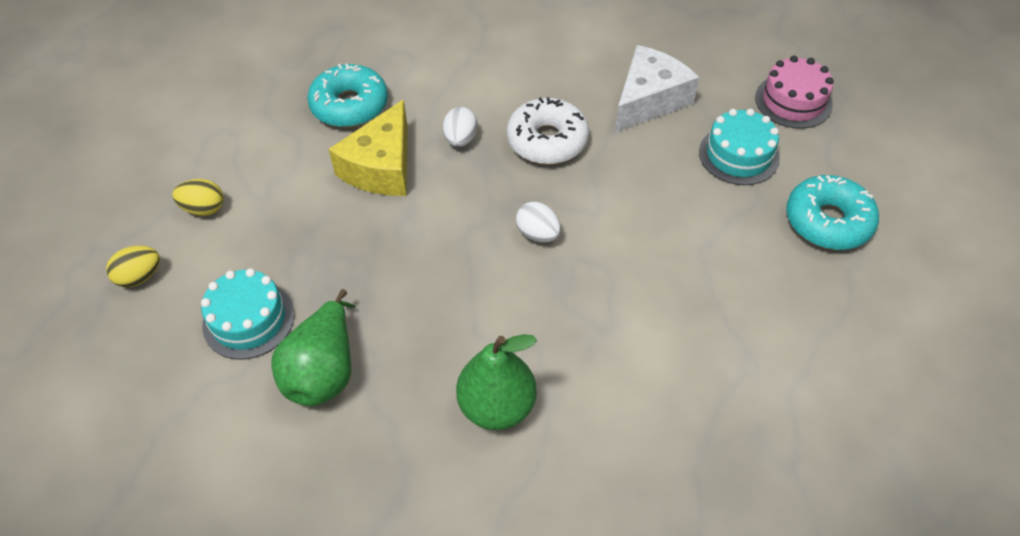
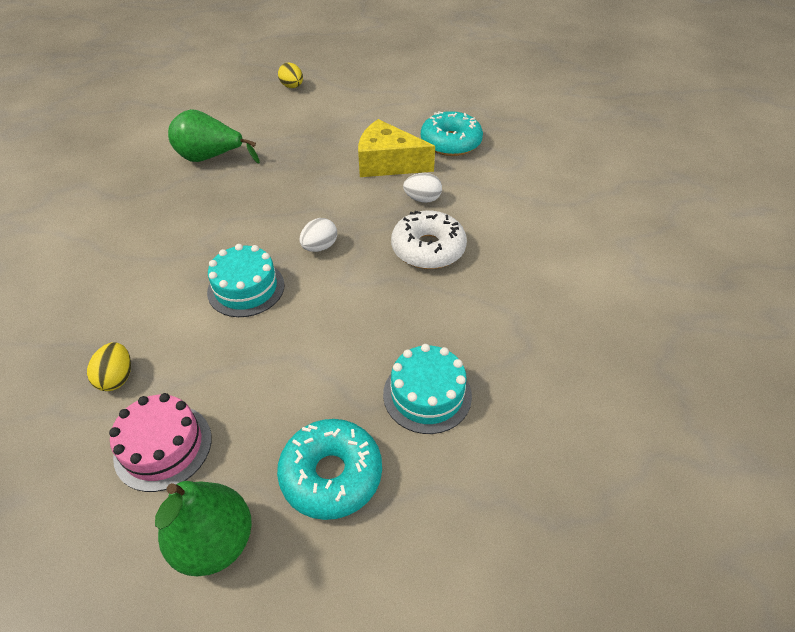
camera: 85 degrees right, 5 degrees down
(204, 209) = (345, 99): yellow egg -> yellow egg (117, 378)
(248, 320) = (255, 126): turquoise cake -> turquoise cake (246, 288)
(497, 406) = (163, 233): green pear -> green pear (214, 542)
(649, 100) = (497, 320): white cheese -> none
(793, 101) = (527, 459): pink cake -> pink cake (163, 447)

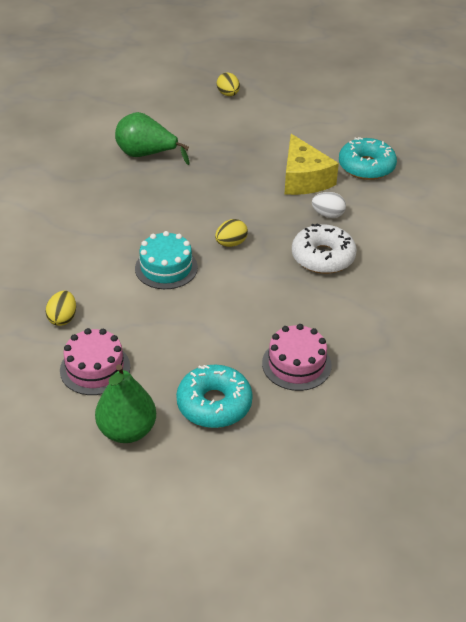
camera: 10 degrees right, 5 degrees down
(320, 247) = (231, 243): white egg -> yellow egg
(388, 163) = (304, 179): yellow cheese -> yellow cheese turned 135 degrees counterclockwise
(427, 394) = (296, 364): turquoise cake -> pink cake

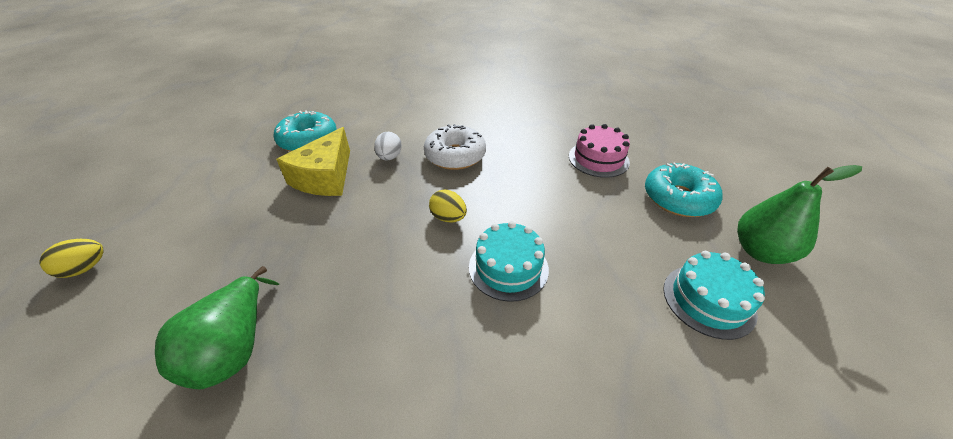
camera: 100 degrees left, 0 degrees up
(63, 318) = (654, 363): yellow egg -> none
(95, 368) = (708, 300): pink cake -> turquoise cake
(304, 179) = (325, 177): yellow cheese -> yellow cheese turned 135 degrees clockwise

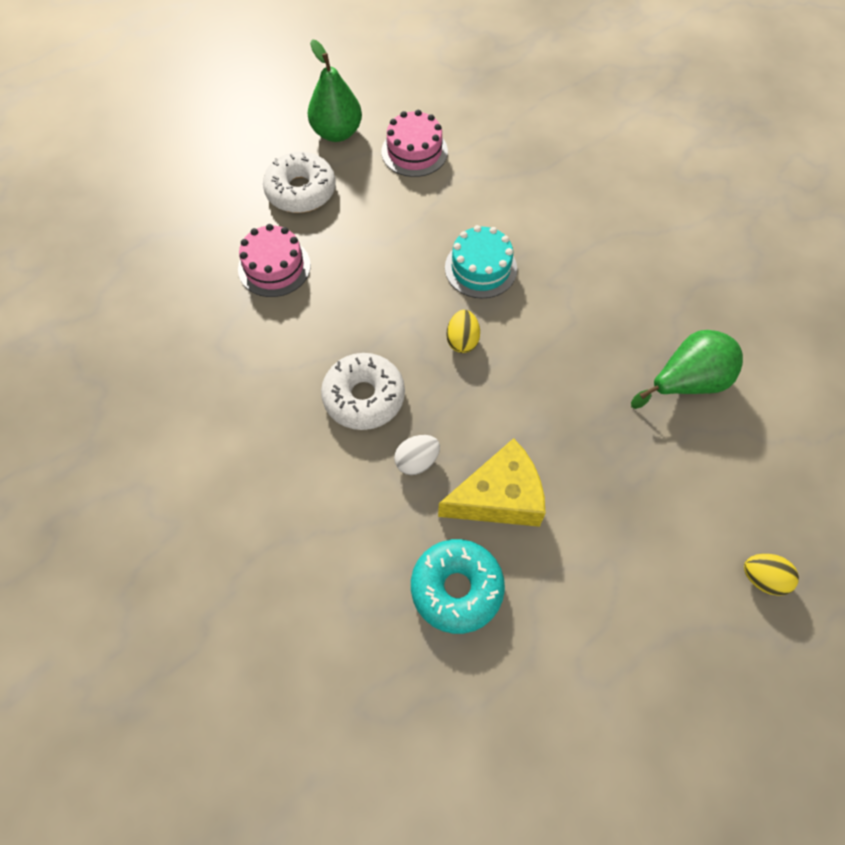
camera: 125 degrees left, 20 degrees up
(678, 198) = (301, 191): turquoise donut -> white donut
(708, 300) = (414, 151): turquoise cake -> pink cake

